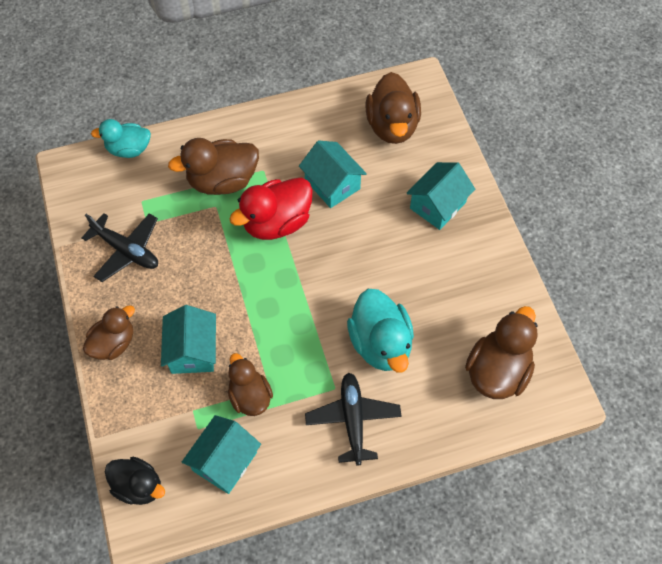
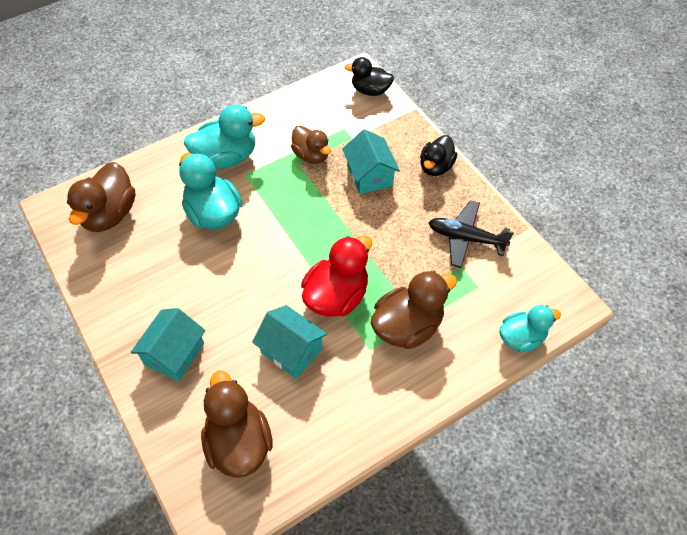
camera: 165 degrees right, 5 degrees down
(113, 343) = (436, 167): brown duck -> black duck
(225, 461) = (315, 115): turquoise house -> none
(353, 420) = (226, 157): black plane -> turquoise duck

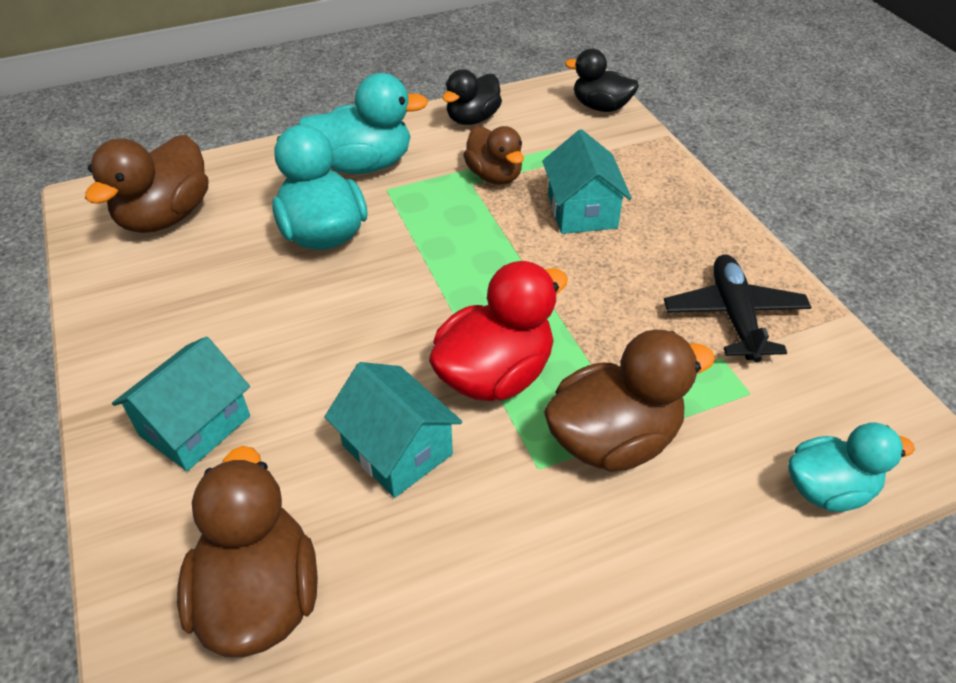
camera: 10 degrees right, 10 degrees down
(436, 167) = (692, 211): black duck -> black duck (472, 119)
(466, 238) = (734, 316): black plane -> black plane turned 60 degrees clockwise

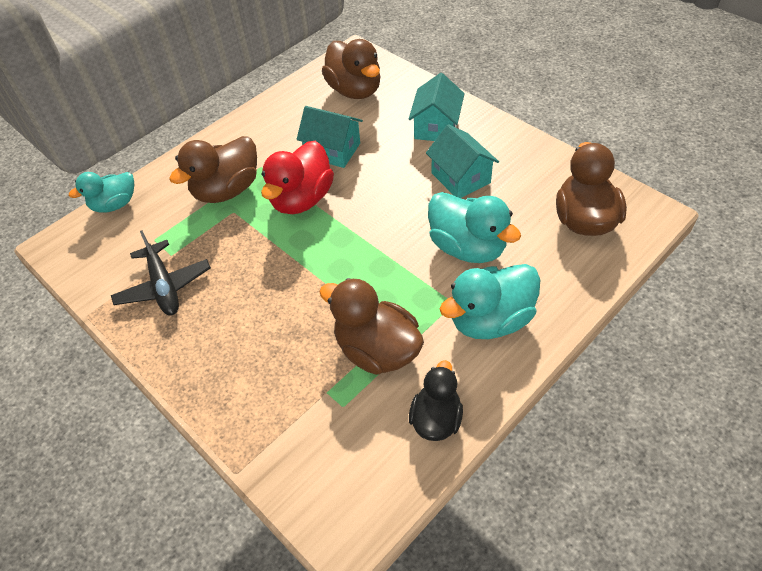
camera: 160 degrees right, 5 degrees up
(494, 176) = (377, 350): brown duck -> brown duck, size x1.52
(582, 211) = (290, 339): turquoise house -> turquoise house (460, 178)
(600, 107) = (316, 495): black duck -> none

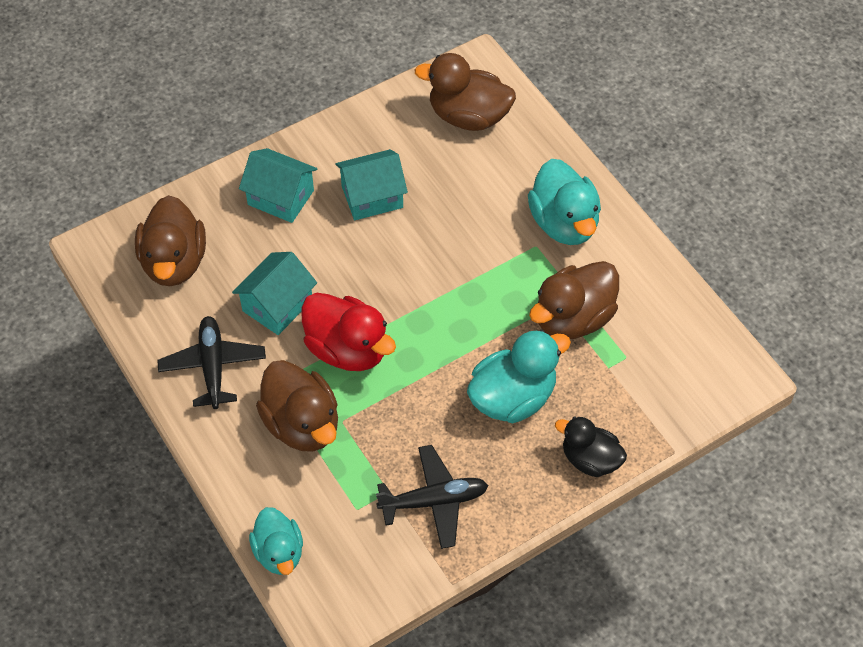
camera: 80 degrees left, 5 degrees up
(269, 131) = (213, 366): none -> black plane
(355, 90) = (174, 262): brown duck -> brown duck turned 105 degrees clockwise
(436, 419) = (655, 290): black duck -> black duck (590, 459)
(467, 247) = (471, 217): turquoise duck -> turquoise duck (513, 398)

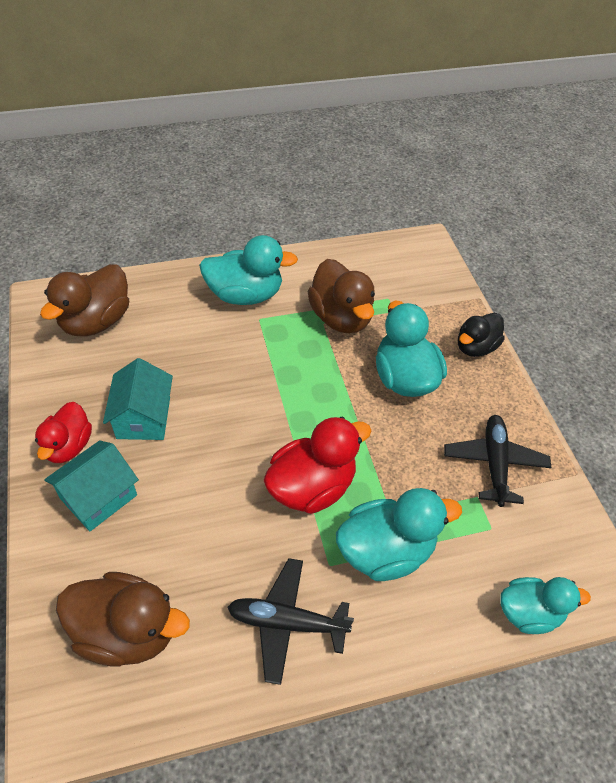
camera: 75 degrees left, 5 degrees down
(277, 305) = (234, 536): turquoise house -> none
(302, 424) = (386, 551): brown duck -> turquoise duck
(321, 156) = (68, 446): none -> red duck

